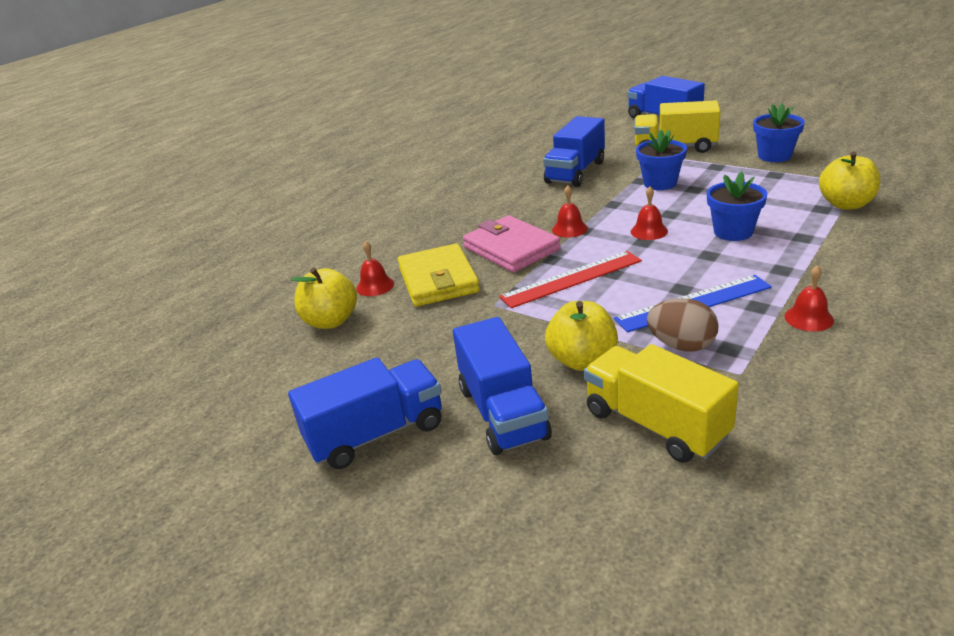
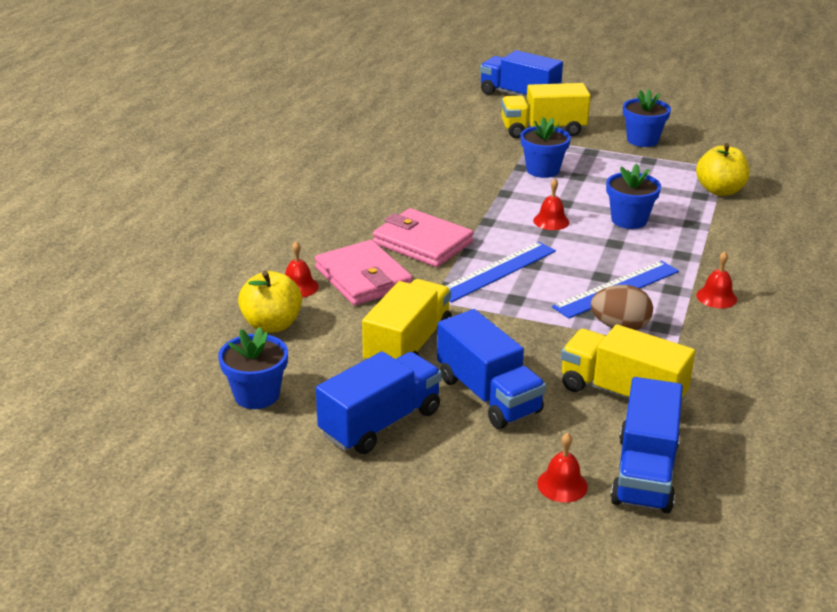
camera: 20 degrees left, 0 degrees up
(276, 391) = (257, 395): none -> blue flower pot
(438, 280) = (363, 278): yellow wallet -> pink wallet
(446, 351) = (408, 346): none -> yellow truck
(569, 229) = (472, 220): red bell -> red bell (562, 485)
(571, 279) = (496, 271): red ruler -> blue ruler
(575, 172) = (451, 158): blue truck -> blue truck (644, 473)
(582, 360) = (539, 345): yellow apple -> none

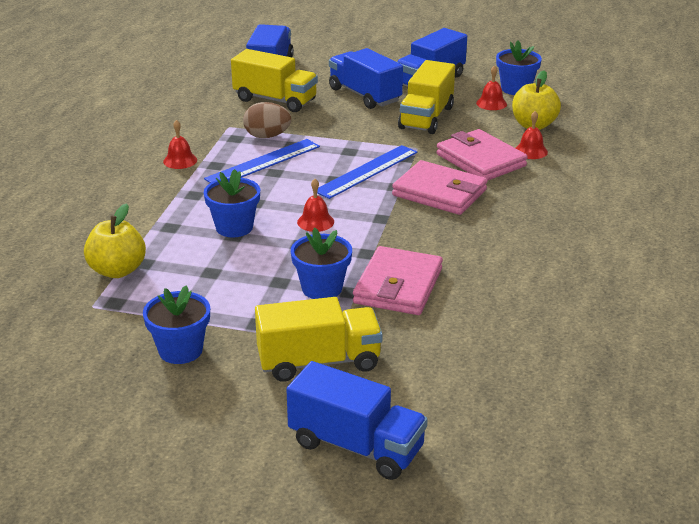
camera: 175 degrees right, 0 degrees up
(480, 168) = (398, 286): none -> pink wallet
(562, 485) = (318, 62): red bell -> red bell (491, 103)

